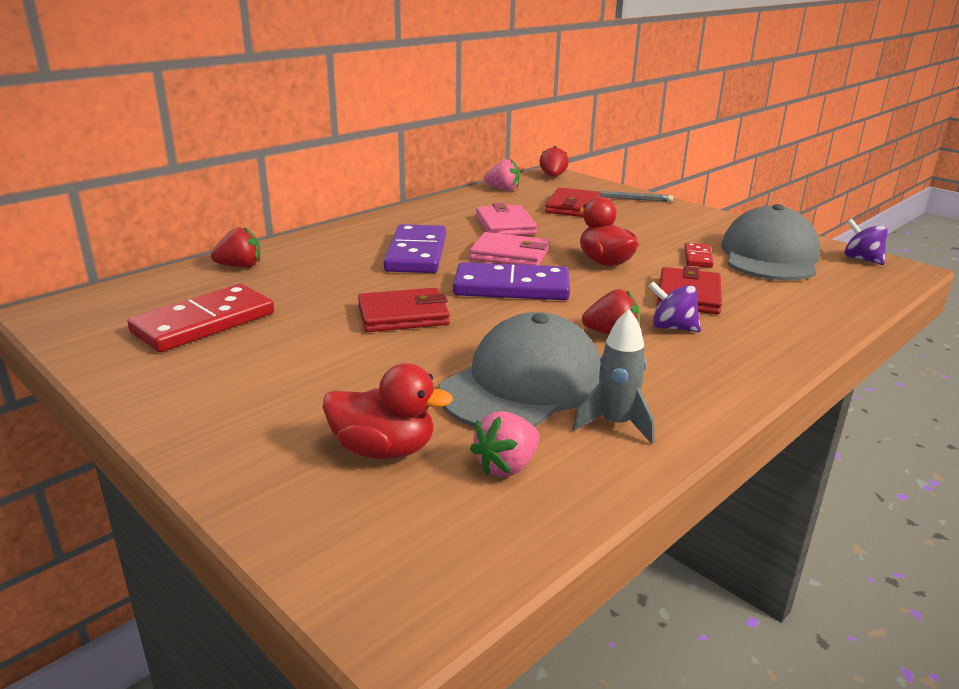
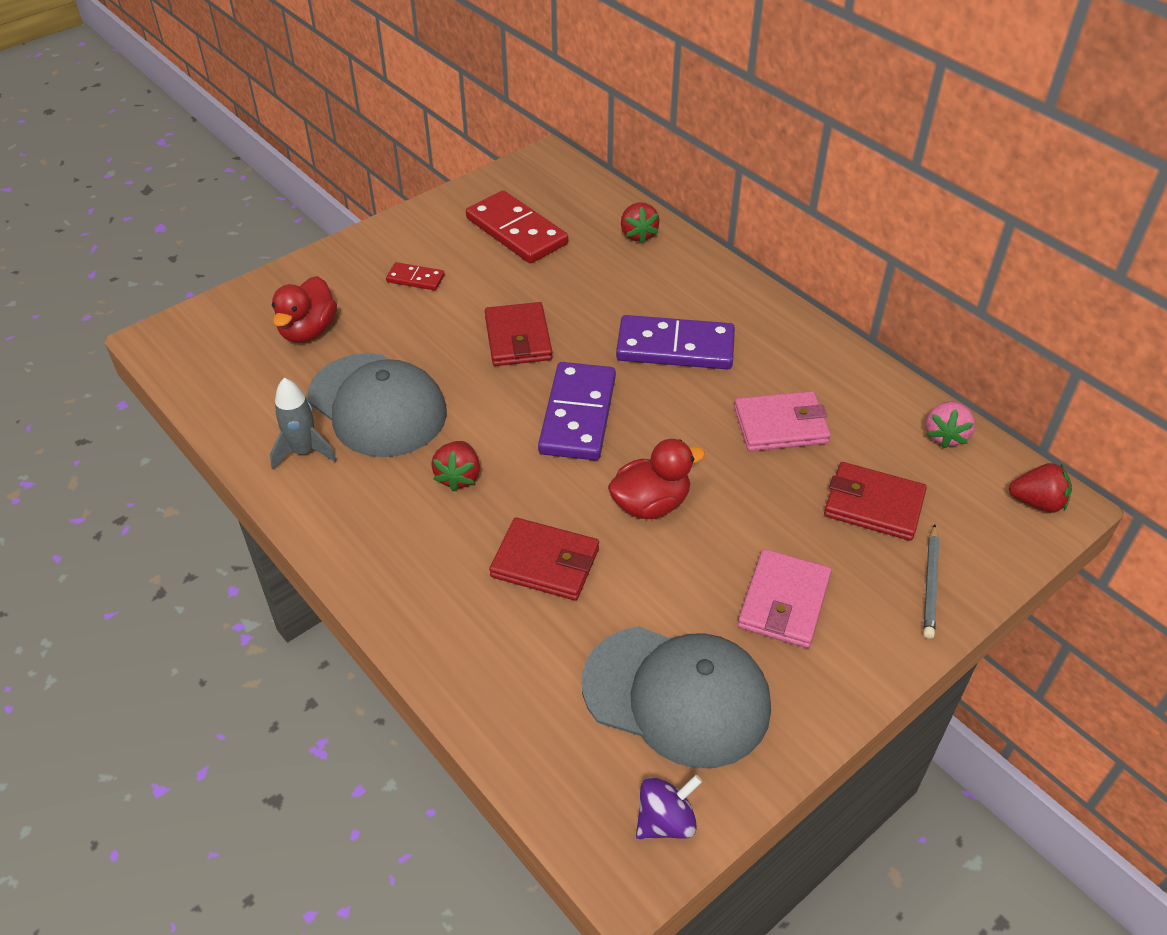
camera: 95 degrees right, 20 degrees up
(506, 466) = (270, 387): pink strawberry -> none
(509, 255) = (674, 421): pink wallet -> pink wallet (784, 602)
(672, 327) = (465, 528): purple spinning top -> none
(697, 257) = (668, 605): red domino -> red domino (415, 279)

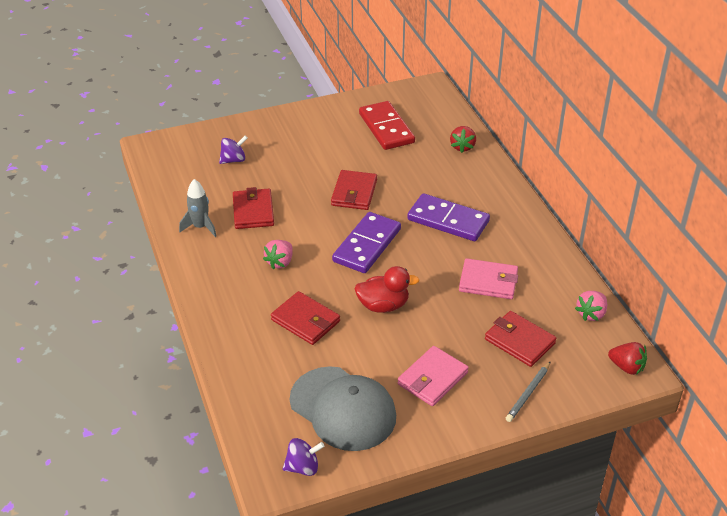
camera: 20 degrees right, 5 degrees down
(308, 331) = (233, 160): red duck -> purple spinning top
(377, 405) = (253, 211): grey cap -> red wallet
(415, 279) = (310, 143): red domino -> none
(458, 477) = (280, 262): red strawberry -> pink strawberry

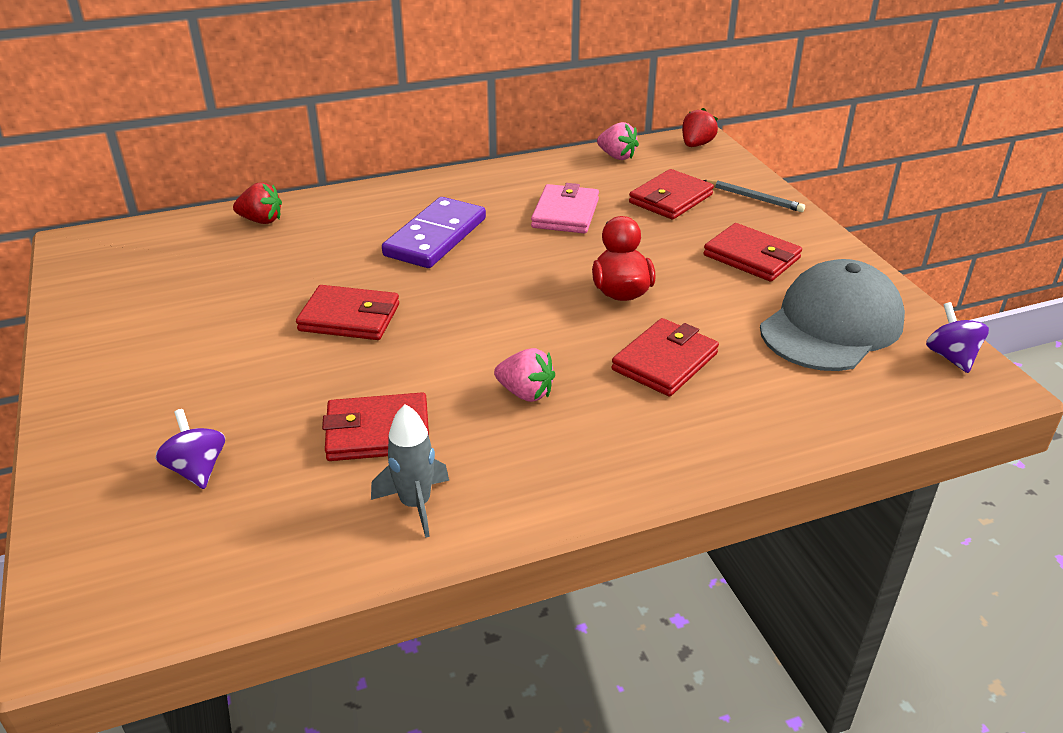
camera: 90 degrees left, 5 degrees down
(367, 245) = (486, 305): purple domino -> none
(386, 128) = (177, 285): red domino -> none
(432, 378) = (751, 257): pink wallet -> red wallet

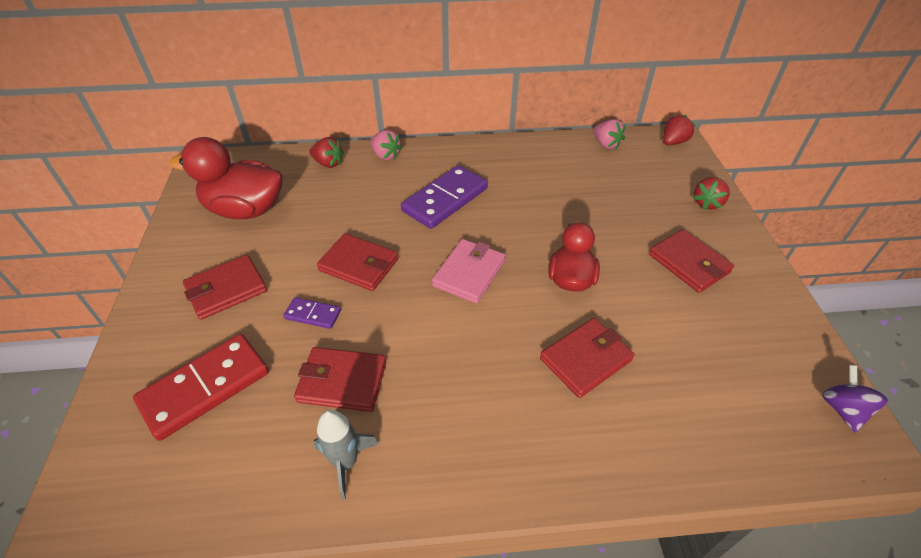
camera: 15 degrees right, 10 degrees up
(166, 284) = (245, 210): none -> red duck
(197, 469) = (205, 387): purple spinning top -> red domino
(310, 375) = (313, 315): none -> purple domino
(525, 393) = (465, 367): pink strawberry -> pink strawberry (386, 155)
(565, 213) = (549, 193): pink wallet -> pink wallet (469, 273)
(670, 199) = (637, 192): red wallet -> red wallet (226, 289)
(754, 198) = (707, 203): grey pencil -> red strawberry
(831, 325) = (740, 350): grey cap -> none

